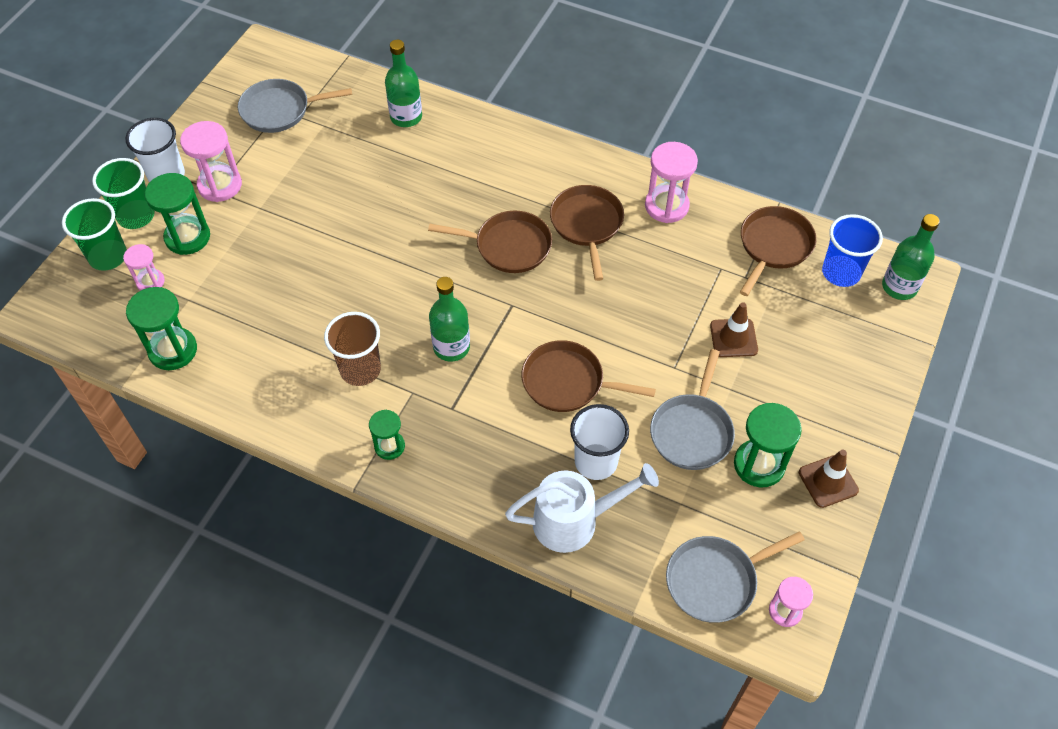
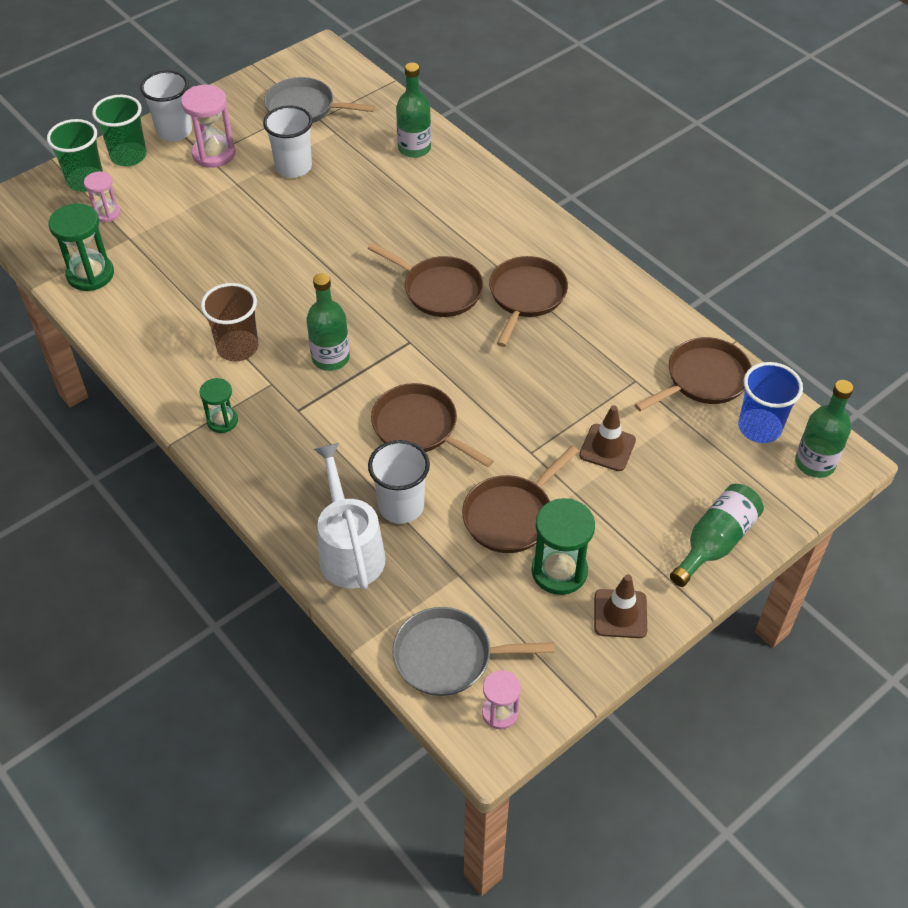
camera: 25 degrees right, 5 degrees down
(187, 237) = (160, 187): green hourglass -> none
(305, 173) = (293, 167): none -> white cup
(575, 520) = (349, 549): white watering can -> white watering can turned 120 degrees counterclockwise
(666, 206) = (616, 306): pink hourglass -> none
(692, 431) = (511, 515): grey pan -> brown pan
(864, 387) = (715, 542): none -> green bottle

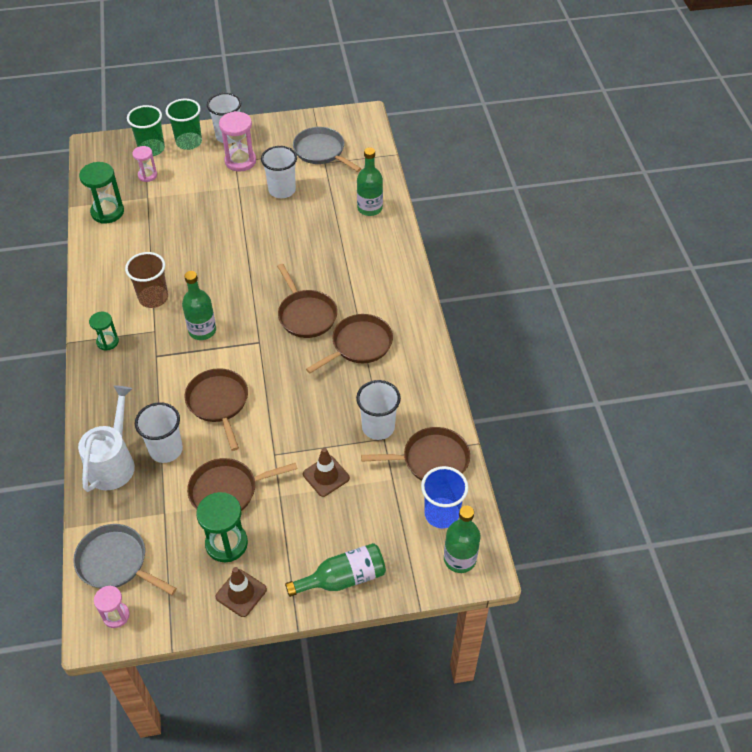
camera: 30 degrees right, 0 degrees up
(620, 372) = (378, 427): none -> white cup

